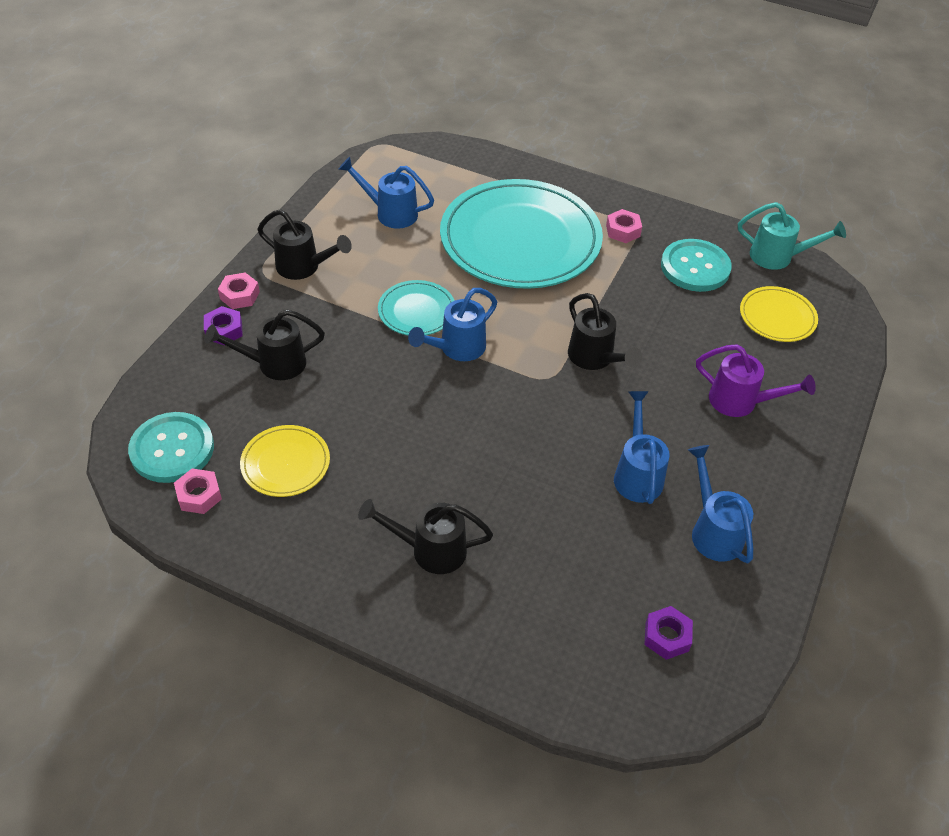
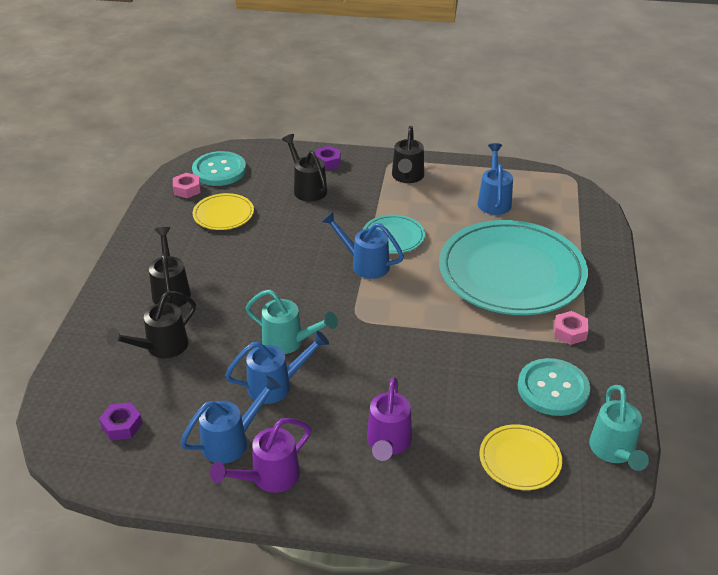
camera: 75 degrees right, 10 degrees down
(239, 295) = (363, 159): pink nut -> none
(569, 447) = (289, 342): none -> turquoise watering can
(594, 358) = (393, 340): black watering can -> black watering can (161, 347)
(770, 507) = (269, 478): none -> purple watering can

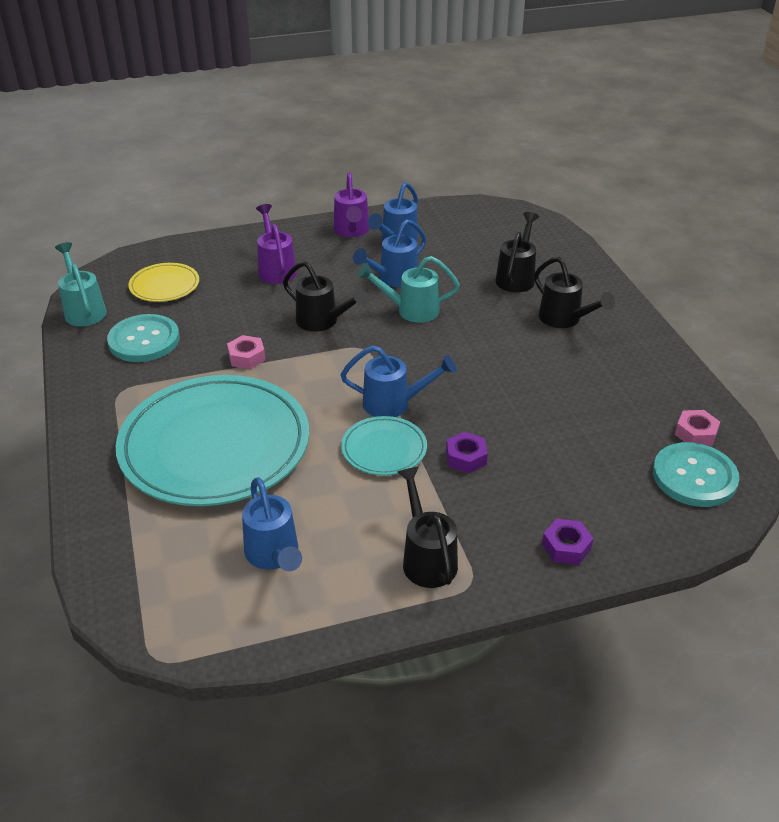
camera: 155 degrees right, 0 degrees up
(122, 425) = (485, 229): purple nut -> purple nut (466, 457)
(223, 214) = (611, 414): yellow plate -> none
(269, 478) = (351, 231): purple watering can -> purple watering can turned 150 degrees clockwise
(307, 188) = (550, 487): black watering can -> black watering can (322, 322)
(570, 332) = (133, 396): pink nut -> pink nut (247, 357)

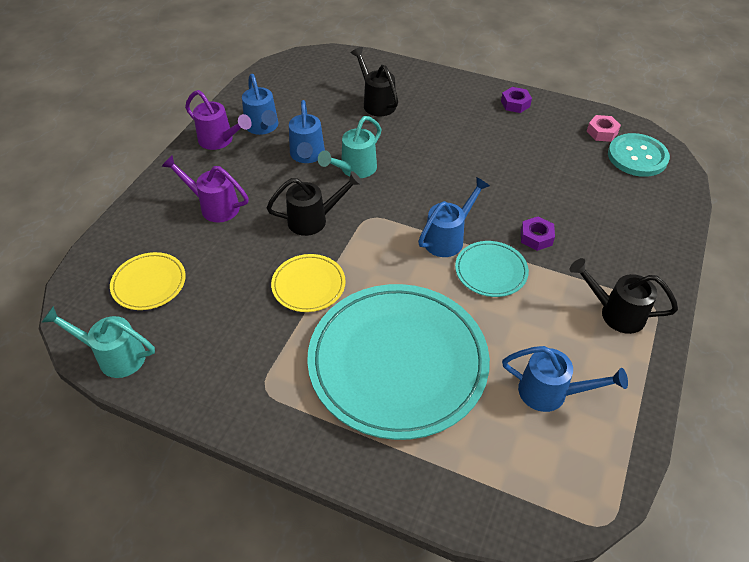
camera: 50 degrees left, 10 degrees up
(144, 340) = (211, 337): turquoise button -> none
(247, 357) = (308, 285): pink nut -> yellow plate
(564, 319) = (444, 112): black watering can -> none
(566, 547) = (654, 244): purple nut -> purple nut (515, 104)

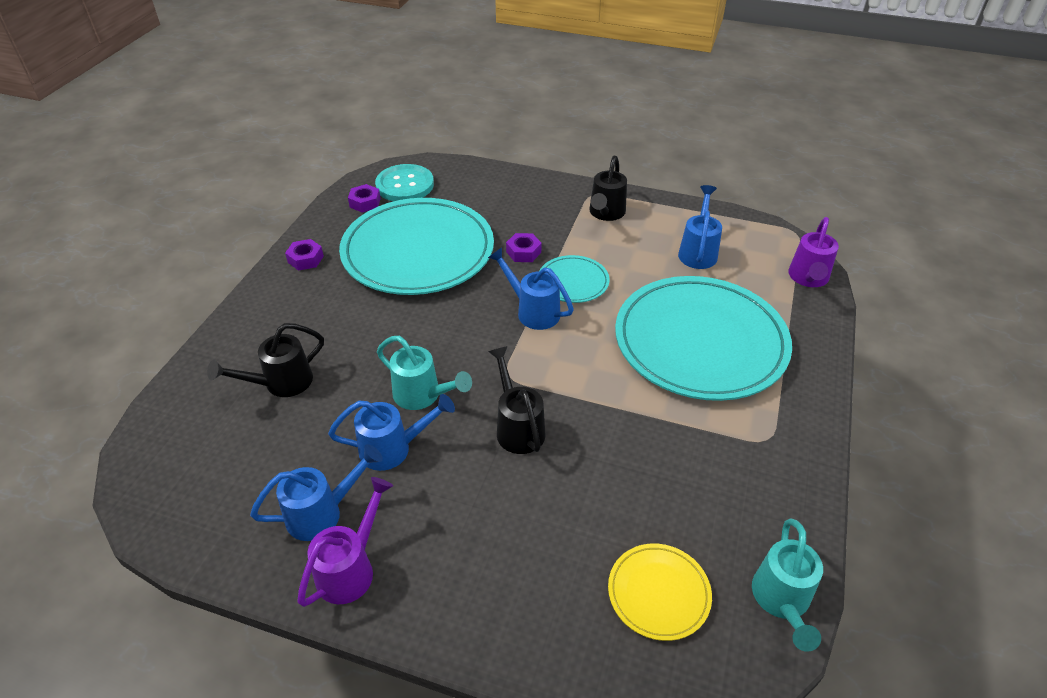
camera: 95 degrees left, 5 degrees down
(214, 206) = (502, 544): purple watering can -> purple watering can (808, 278)
(308, 285) = (622, 420): yellow plate -> none
(531, 166) = (418, 251): none -> turquoise plate
(602, 132) = (365, 202): pink nut -> purple nut

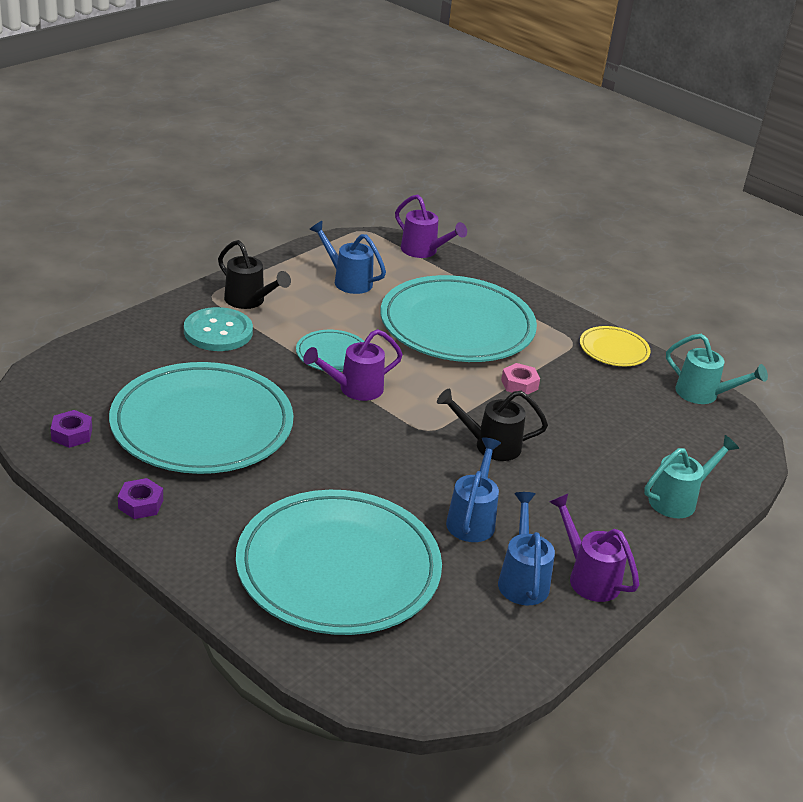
camera: 70 degrees left, 10 degrees down
(281, 383) = (338, 568): black watering can -> turquoise plate
(405, 185) = (67, 397): turquoise button -> turquoise button (218, 332)
(422, 395) = (418, 484): turquoise watering can -> turquoise watering can (678, 500)
(523, 252) = (264, 364): purple nut -> none
(533, 311) = (354, 389): blue watering can -> purple watering can
(641, 418) = (519, 384): none -> pink nut
(658, 593) = (677, 439): yellow plate -> yellow plate (614, 350)

